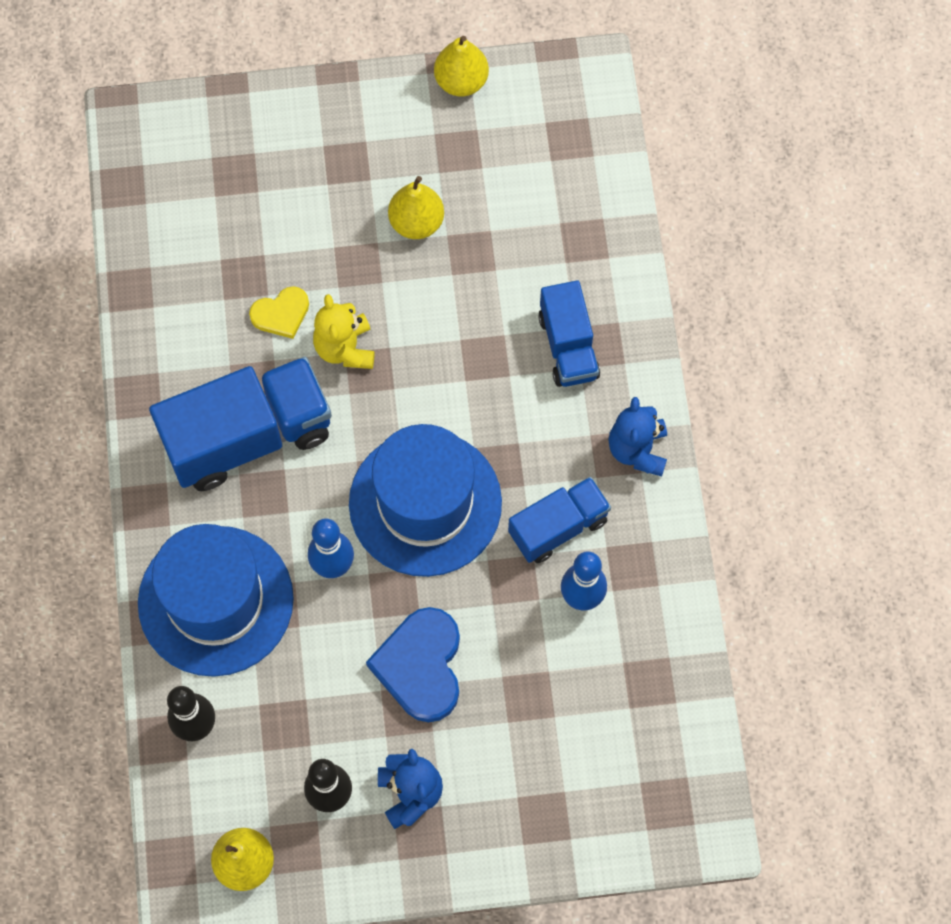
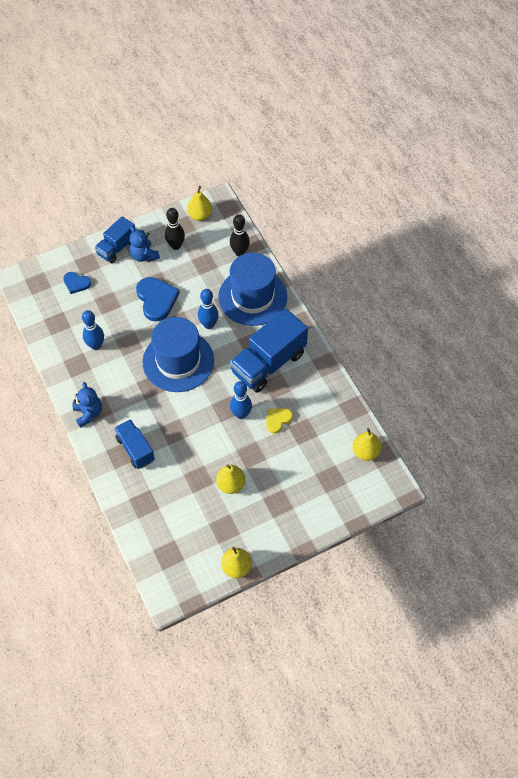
camera: 160 degrees right, 10 degrees down
(149, 200) = (365, 452): none -> yellow pear
(345, 348) = (241, 414): yellow teddy bear -> blue bowling pin
(558, 527) = (115, 370): blue truck -> blue truck (117, 248)
(582, 771) = (76, 283): none -> blue heart

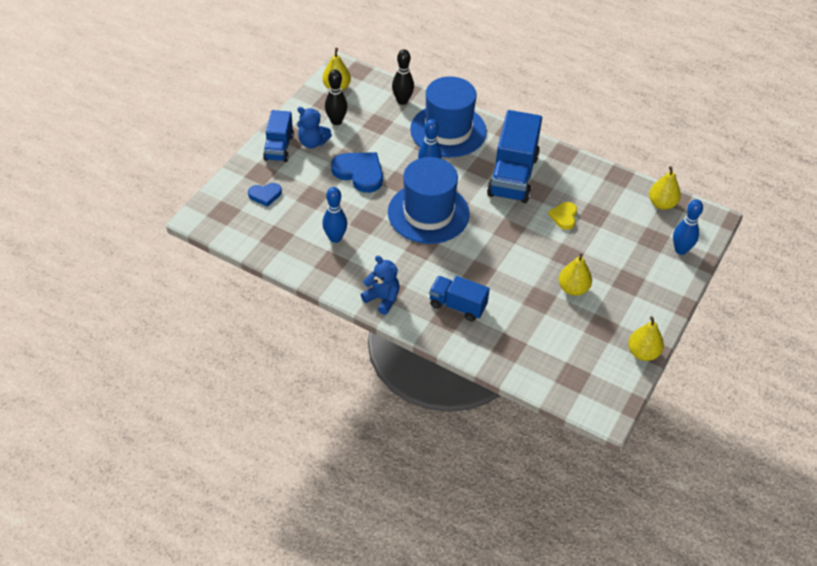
camera: 35 degrees left, 10 degrees down
(241, 414) = (527, 228): blue bowling pin -> blue bowling pin (680, 250)

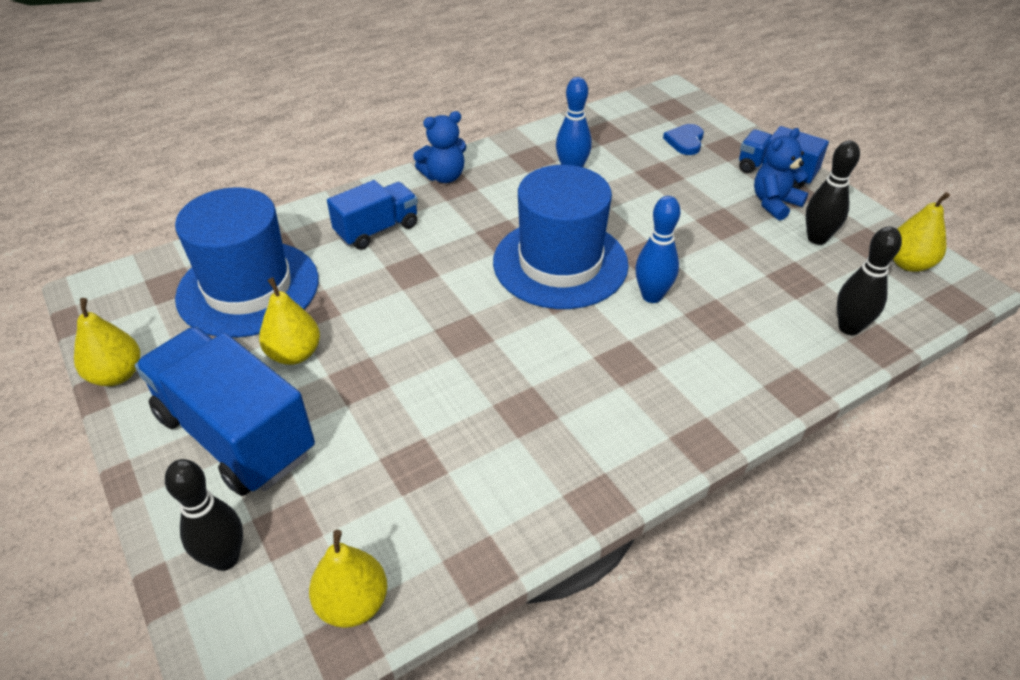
camera: 120 degrees right, 5 degrees down
(359, 173) = (685, 226): blue heart -> none
(448, 130) = (743, 356): blue hat -> blue hat (248, 288)
(512, 176) = (581, 393): blue truck -> blue truck (236, 434)
(564, 216) = (440, 417): yellow heart -> none
(680, 250) = (225, 558): blue bowling pin -> black bowling pin

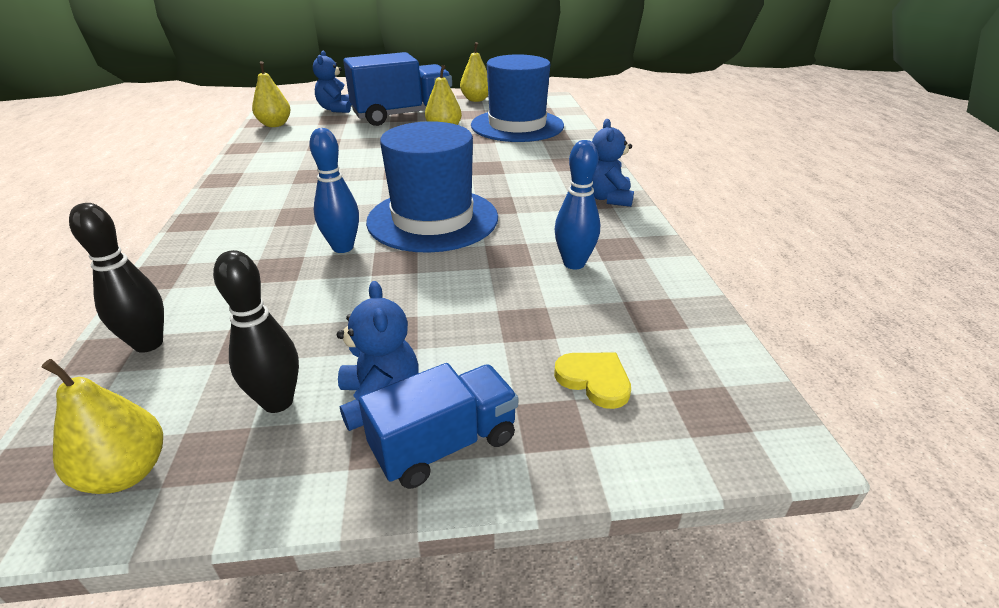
camera: 115 degrees right, 10 degrees down
(225, 558) = (336, 109): black bowling pin -> blue teddy bear
(377, 230) = (547, 163): blue truck -> none
(685, 141) = (594, 380): blue heart -> yellow heart

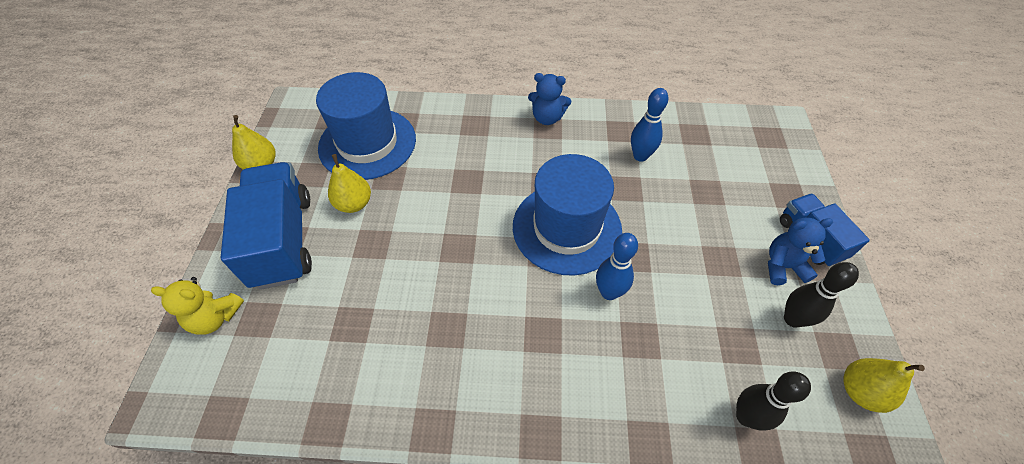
camera: 80 degrees left, 20 degrees up
(275, 125) = (247, 394): yellow pear -> none
(336, 109) = (215, 317): blue teddy bear -> yellow teddy bear
(594, 380) = (755, 172): yellow heart -> none

